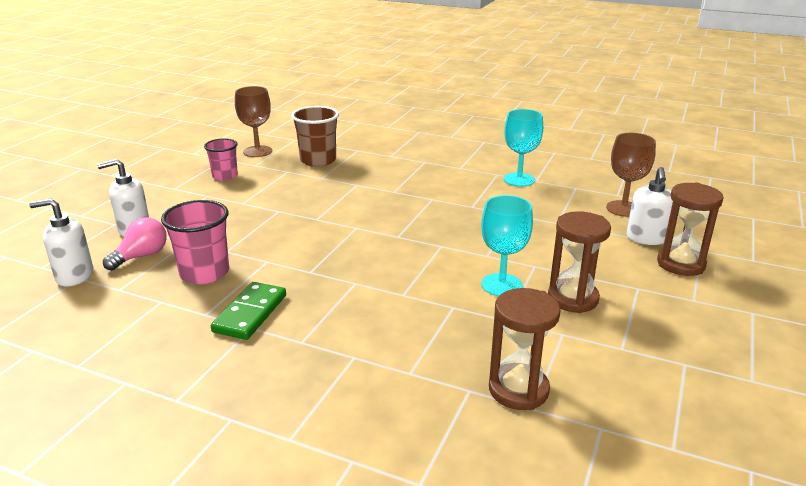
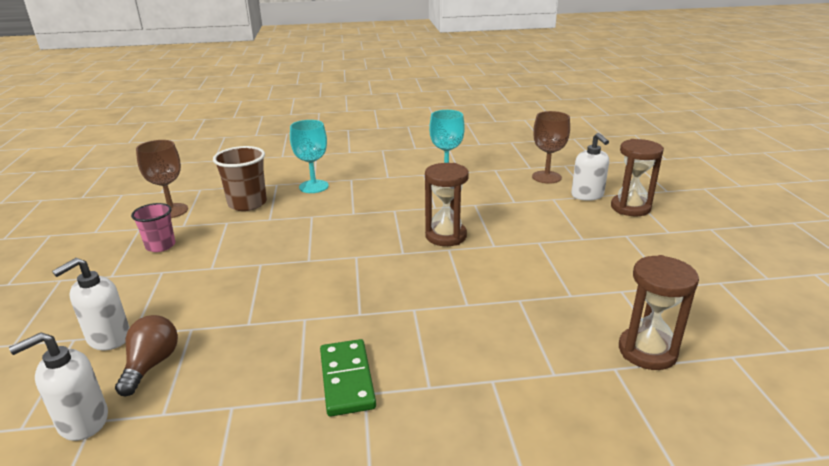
camera: 30 degrees left, 0 degrees up
(141, 256) = (151, 365): pink light bulb -> brown light bulb
(204, 273) = (249, 356): pink cup -> none
(501, 285) = (534, 267): turquoise goblet -> turquoise goblet (313, 186)
(573, 298) = (595, 259): brown hourglass -> brown hourglass (446, 236)

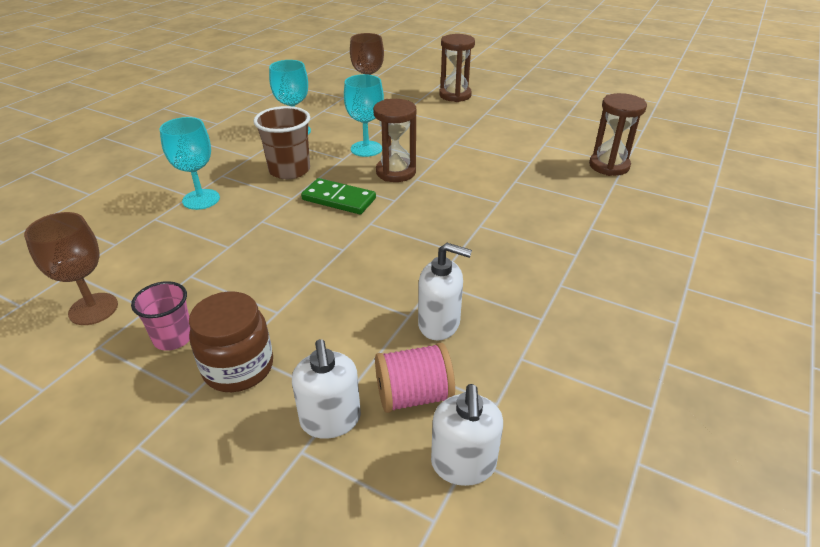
camera: 55 degrees left, 10 degrees up
(144, 280) = (238, 367): none -> brown jar
(151, 365) = (413, 395): brown light bulb -> pink spool
(247, 203) = (169, 250): brown cup -> brown cup (289, 170)
(346, 379) = (537, 287): green domino -> green domino (338, 199)
(463, 209) = (366, 149): none -> turquoise goblet
(587, 195) = (418, 99): white soap dispenser -> white soap dispenser (439, 324)

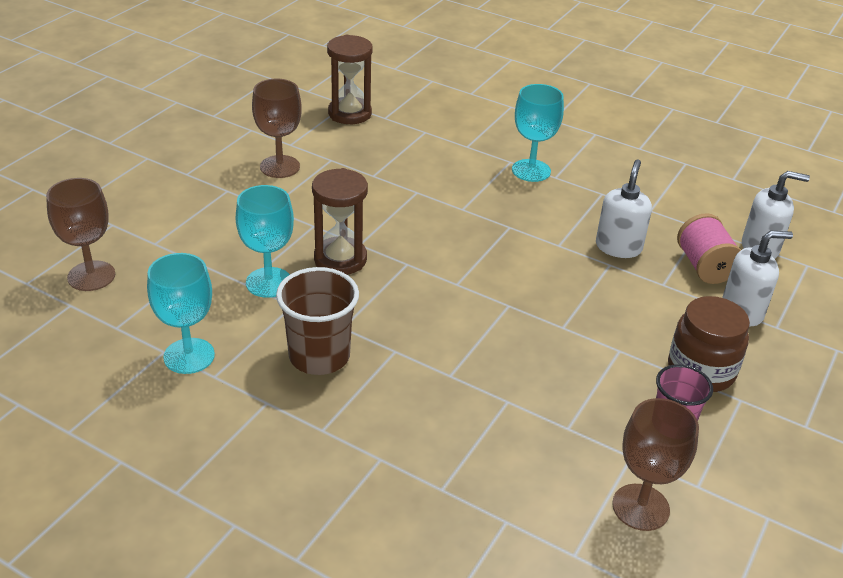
camera: 90 degrees left, 0 degrees up
(201, 199) = (392, 443): turquoise goblet -> turquoise goblet (531, 170)
(338, 199) = (403, 308): green domino -> none
(455, 95) = (115, 192): brown hourglass -> none
(509, 142) = (280, 167): none -> brown goblet

